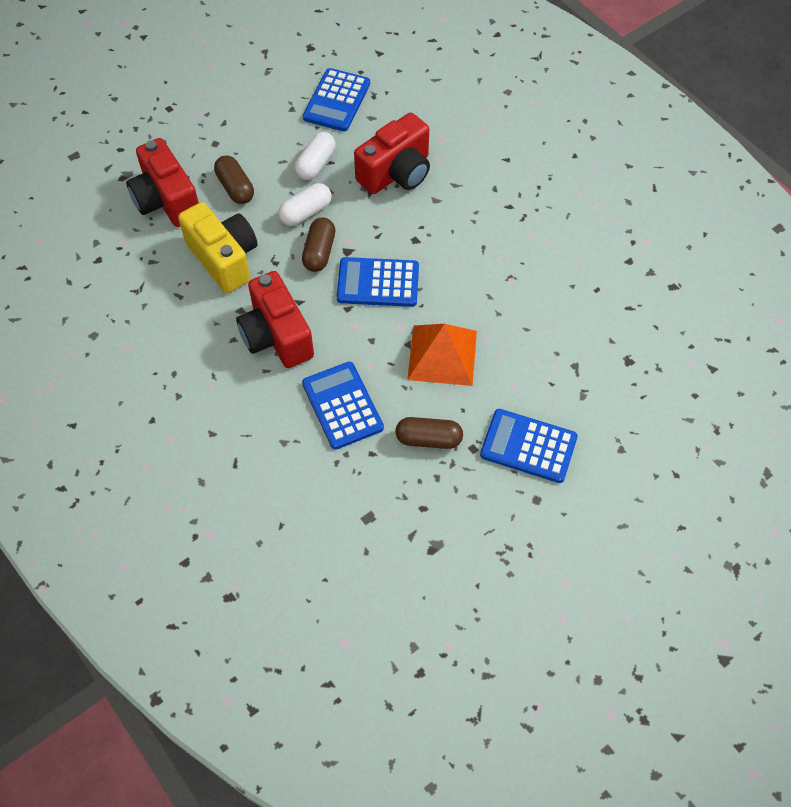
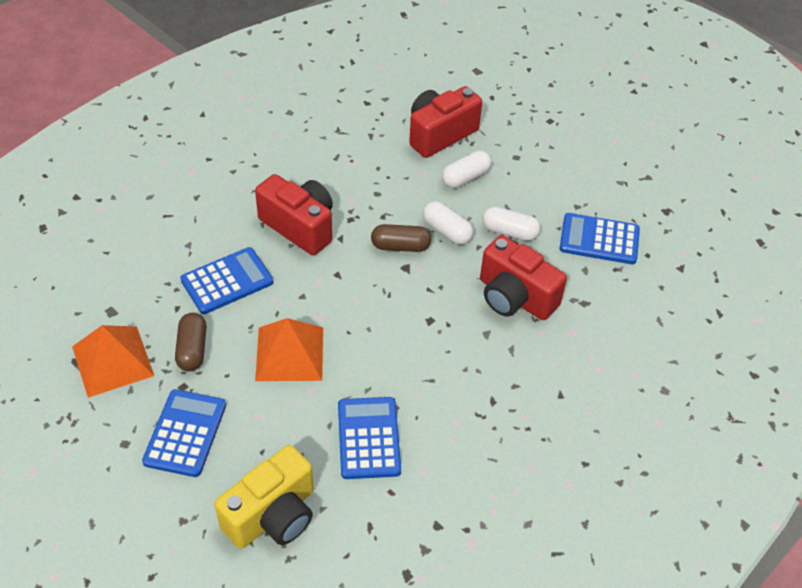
camera: 80 degrees right, 10 degrees down
(224, 258) = (381, 180): yellow camera -> yellow camera (273, 515)
(235, 187) = (465, 178): brown capsule -> white capsule
(276, 336) = (300, 226): red camera -> red camera turned 75 degrees clockwise
(378, 283) = (370, 294): blue calculator -> blue calculator (368, 438)
(435, 513) = (112, 361): none -> orange pyramid

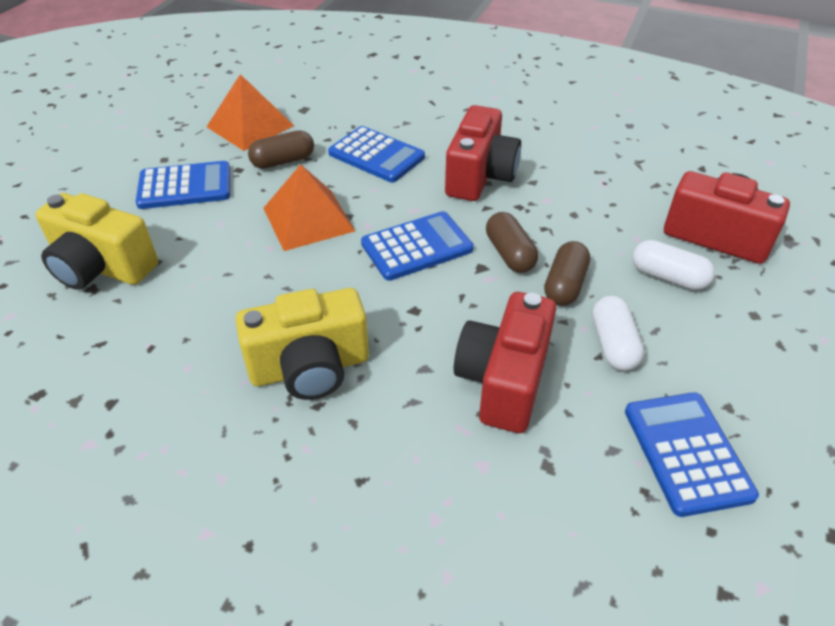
camera: 70 degrees right, 5 degrees down
(368, 438) = (219, 308): blue calculator -> blue calculator (417, 247)
(447, 231) = (565, 285): white capsule -> brown capsule
(458, 396) = (310, 368): none -> yellow camera

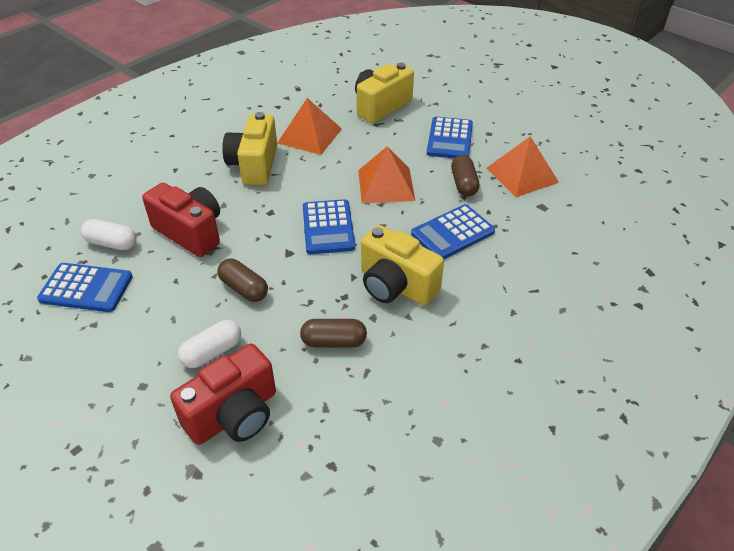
camera: 110 degrees right, 0 degrees up
(206, 327) = (309, 136): none -> orange pyramid
(480, 176) = (396, 285): red camera -> yellow camera
(509, 254) = (293, 271): brown capsule -> brown capsule (334, 342)
(613, 344) = (178, 291): white capsule -> white capsule (112, 243)

